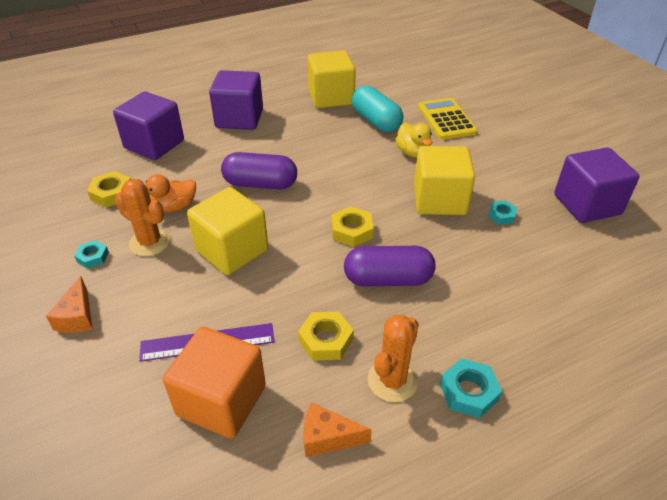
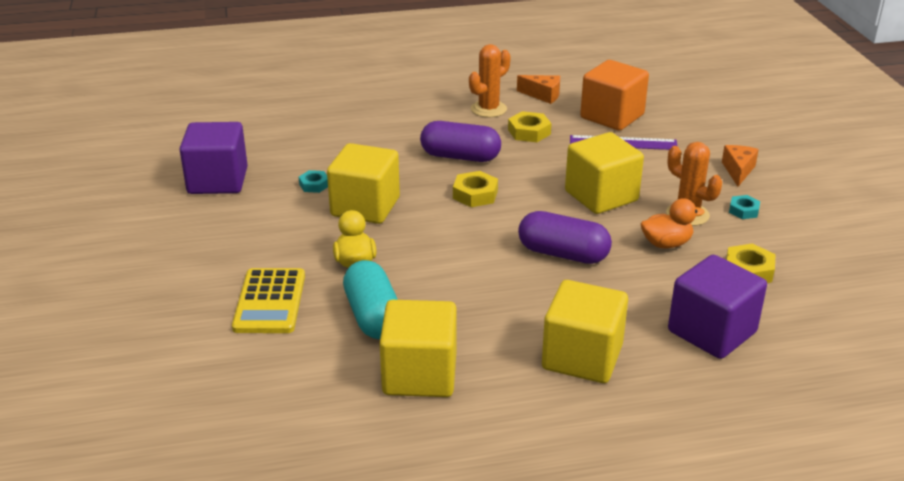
camera: 165 degrees left, 10 degrees down
(239, 118) = (582, 357): purple cube -> yellow cube
(469, 392) = (439, 99): turquoise nut -> none

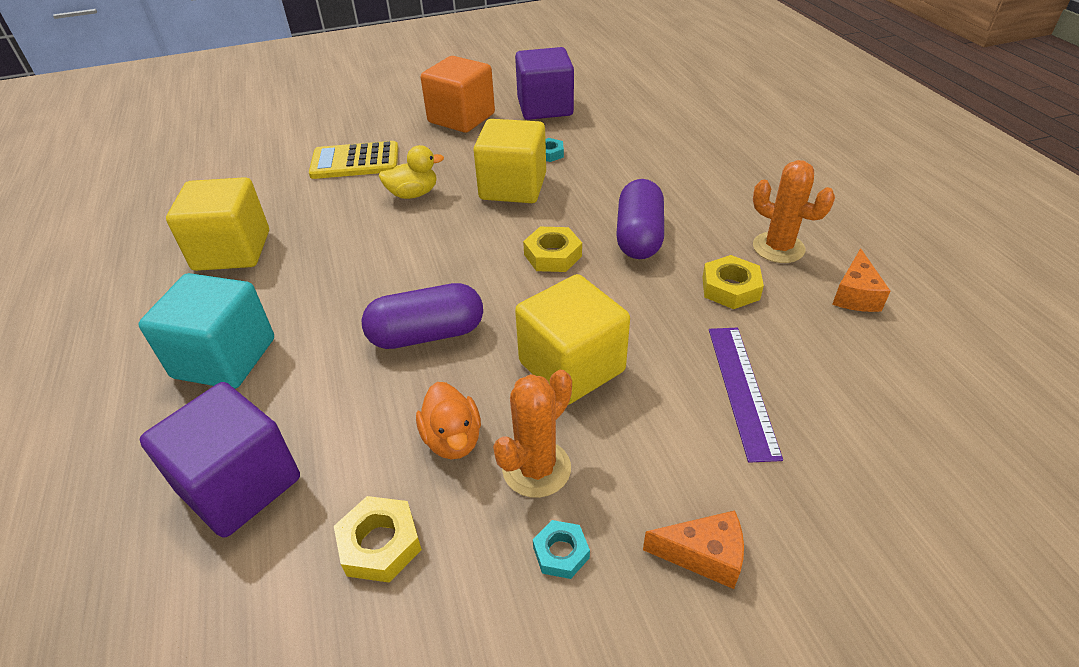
camera: 85 degrees right, 10 degrees up
(373, 316) = (325, 215): turquoise capsule -> none
(563, 254) = (427, 335): purple capsule -> purple capsule turned 60 degrees clockwise
(582, 357) = (224, 358): yellow cube -> turquoise cube
(612, 116) = (828, 375): orange cube -> orange cube (461, 118)

